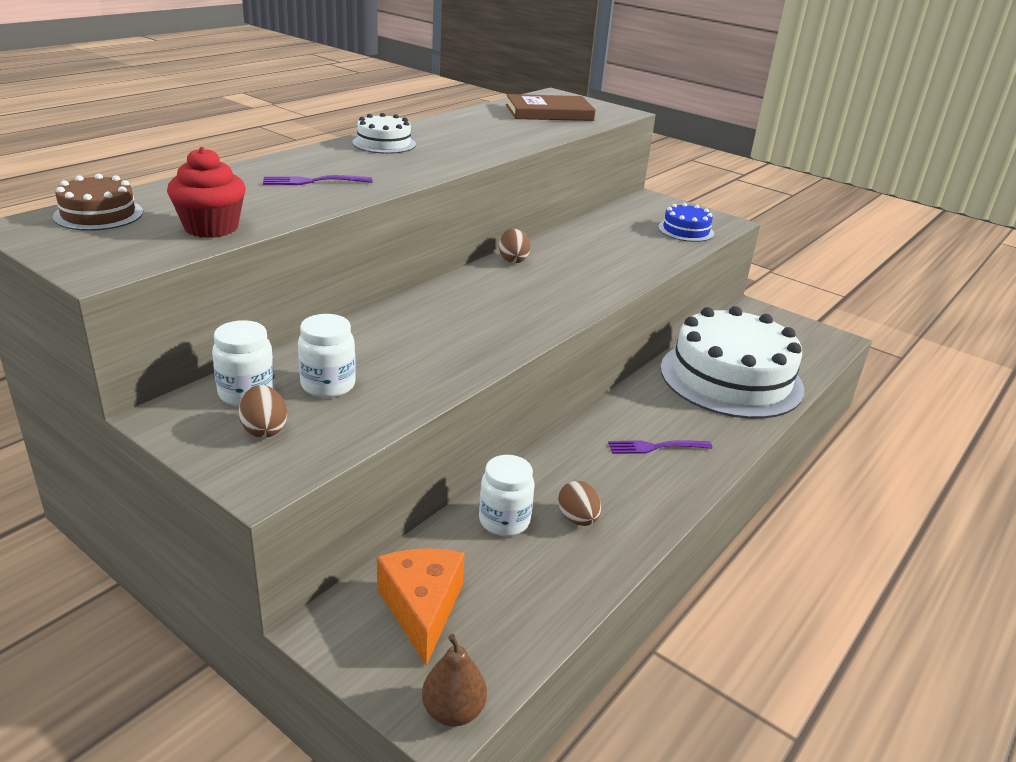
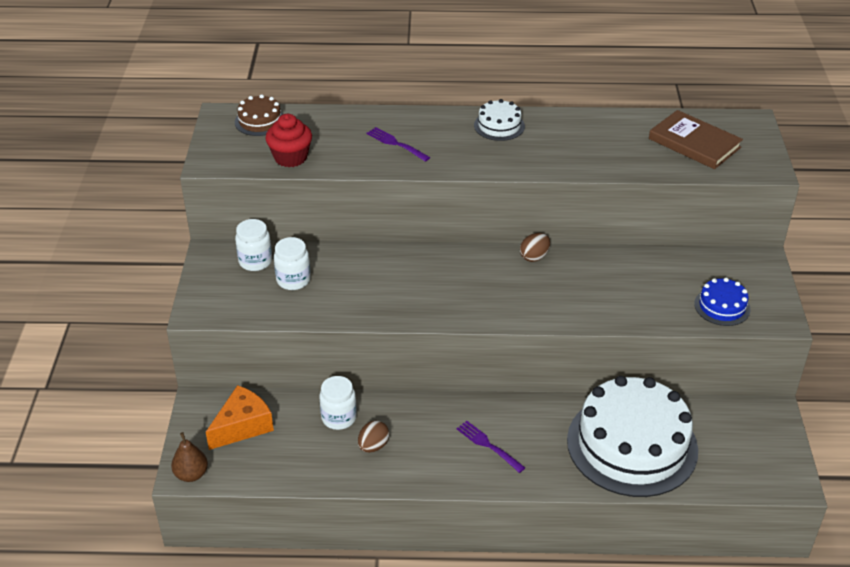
camera: 55 degrees right, 10 degrees up
(264, 429) = (234, 286): brown egg -> none

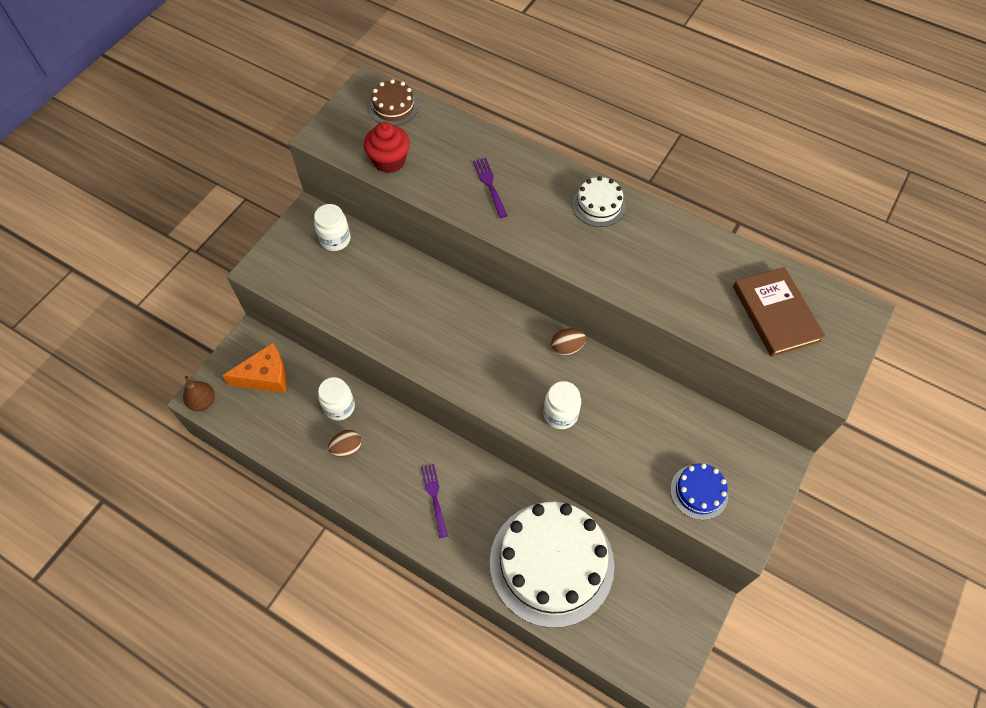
camera: 30 degrees right, 20 degrees up
(293, 280) = (351, 274): white jar -> white jar (560, 414)

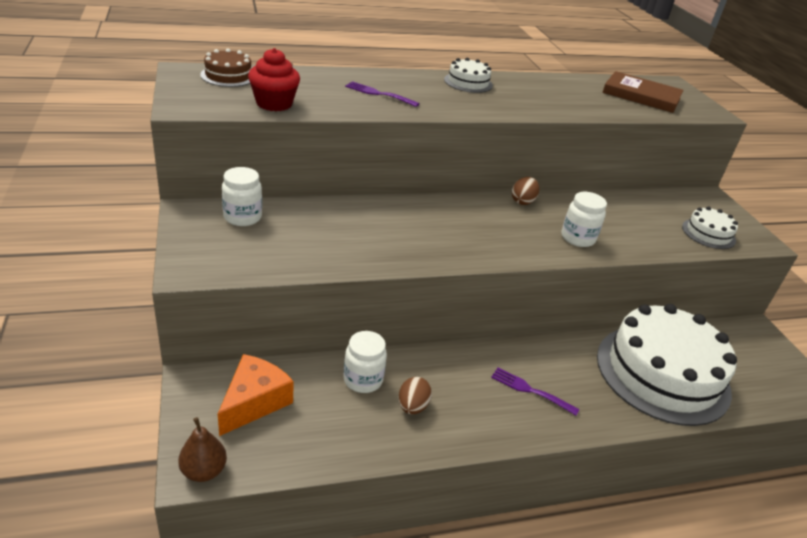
camera: 50 degrees left, 25 degrees down
(699, 492) = (708, 233): blue cake -> white cake

